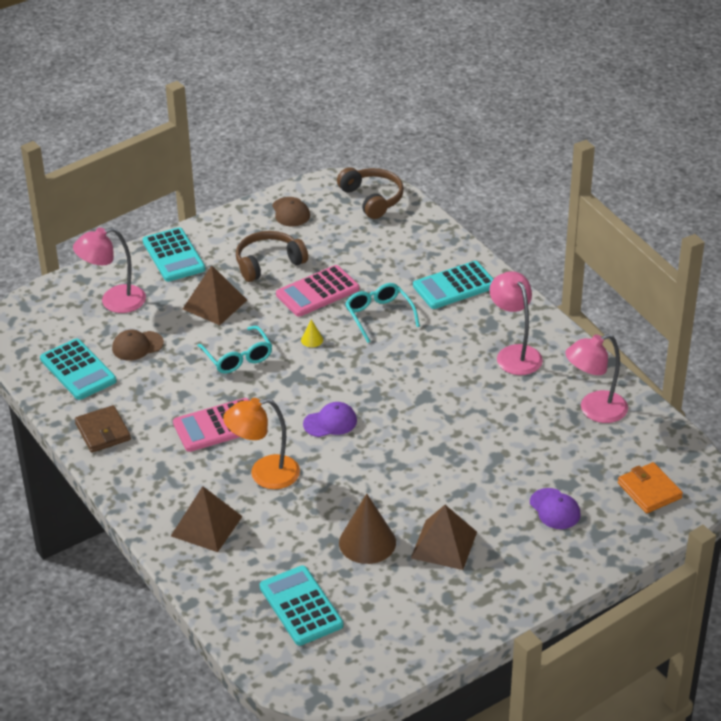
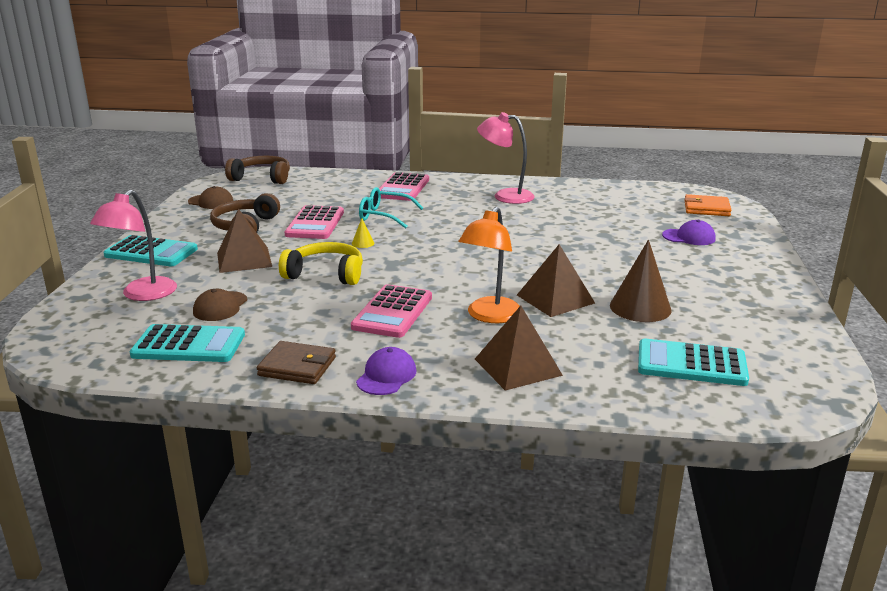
camera: 50 degrees left, 15 degrees down
(238, 357) = (326, 274): turquoise glasses -> yellow headphones
(330, 422) = (470, 270): purple cap -> purple cap (386, 376)
(444, 544) = (681, 282): brown pyramid -> brown pyramid (555, 299)
(454, 286) = (403, 188): turquoise calculator -> pink calculator
(594, 410) = (601, 196): pink lamp -> none

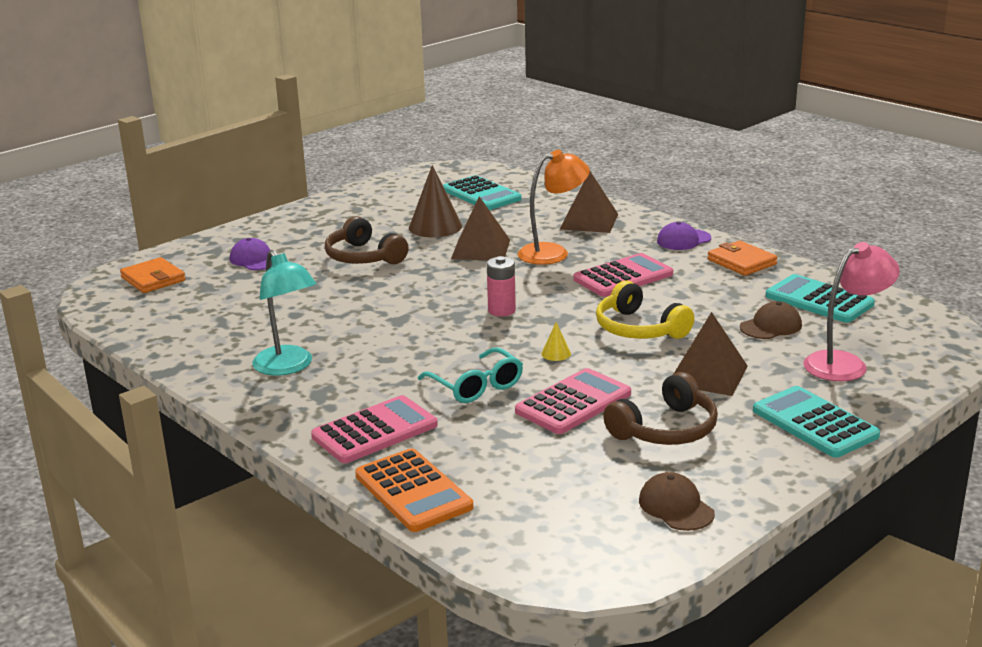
camera: 140 degrees left, 0 degrees up
(262, 178) = (542, 547): brown headphones -> brown headphones (363, 257)
(297, 366) = (741, 262): brown wallet -> orange wallet
(345, 177) = (413, 491): none -> orange calculator
(444, 257) = (501, 310): none -> pink battery
(505, 196) = (288, 367): pink lamp -> turquoise lamp

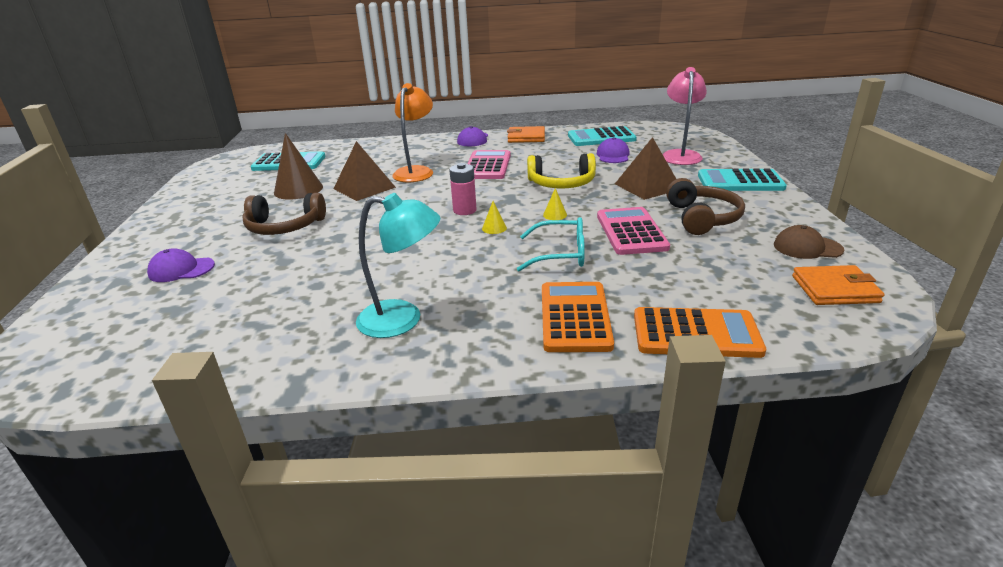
camera: 50 degrees left, 5 degrees up
(153, 279) = (91, 333): orange wallet -> orange wallet (835, 289)
(375, 431) = (574, 317): pink calculator -> orange calculator
(485, 338) = (494, 228): none -> yellow cone
(589, 221) = (397, 150): brown pyramid -> none
(771, 326) = (613, 155): brown cap -> purple cap

